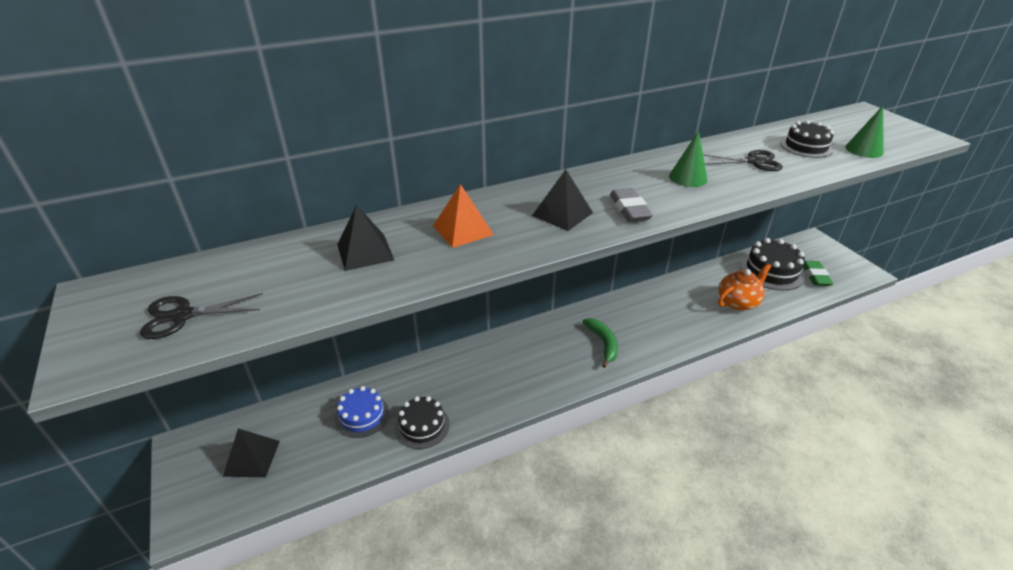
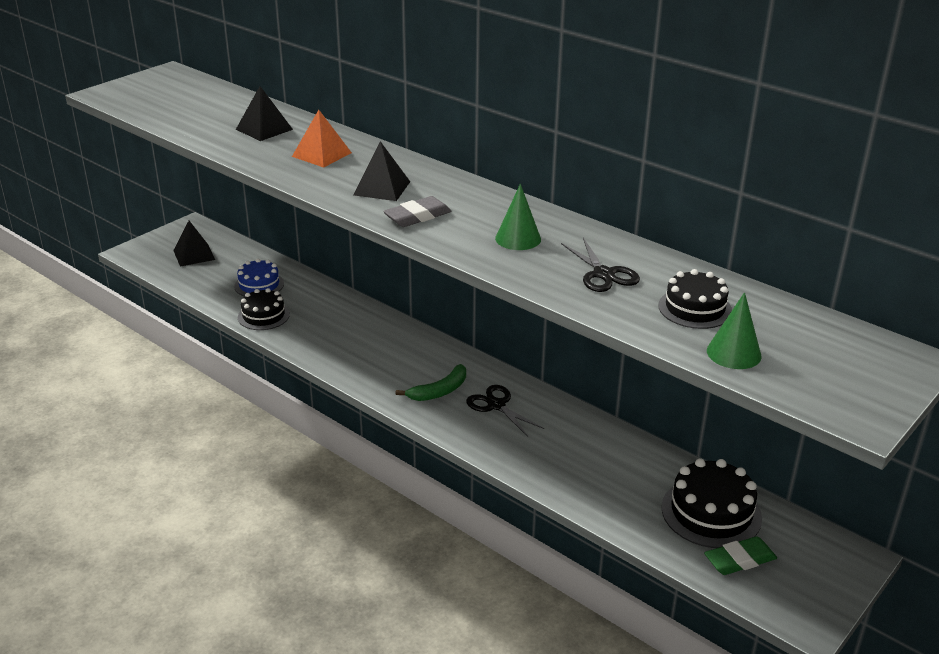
camera: 65 degrees right, 5 degrees down
(182, 316) = (159, 100): black scissors -> black scissors (496, 405)
(738, 302) = (603, 485): orange teapot -> none

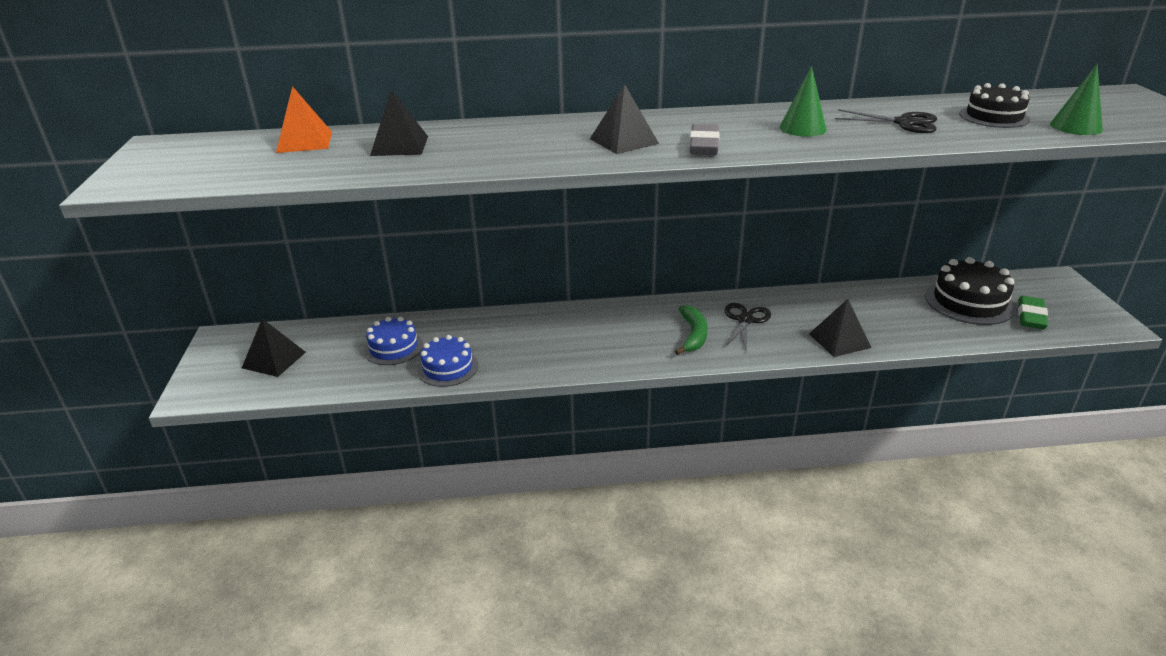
camera: 45 degrees left, 0 degrees up
(263, 316) = (447, 368): black cake -> blue cake
(321, 154) = (507, 141): orange pyramid -> orange pyramid (304, 142)
(496, 405) = (745, 320): black scissors -> black scissors turned 105 degrees clockwise
(532, 464) = (839, 340): none -> black pyramid

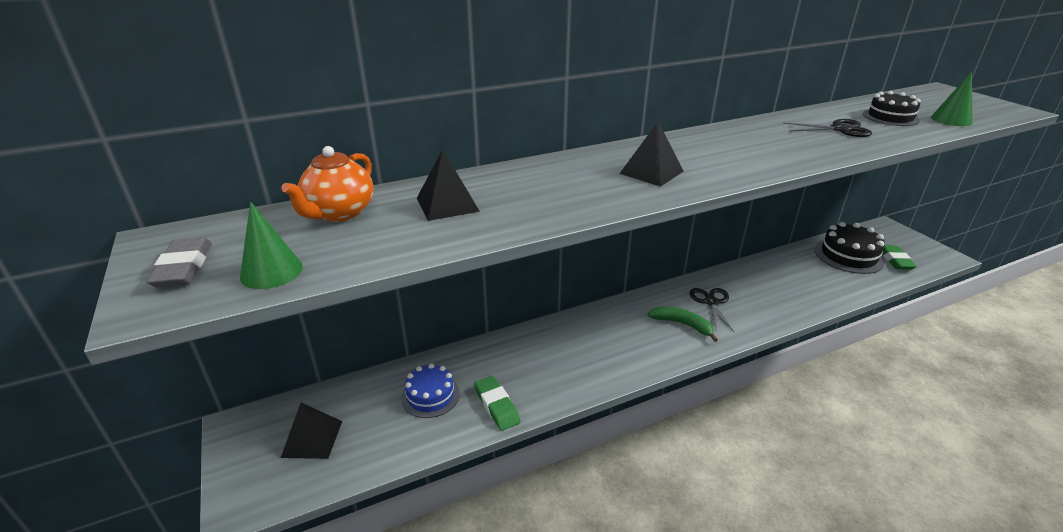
camera: 20 degrees left, 0 degrees up
(304, 142) = (339, 213): orange pyramid -> orange teapot
(447, 368) = (497, 406): blue cake -> green eraser
(693, 335) = (682, 324): green banana -> green banana turned 45 degrees counterclockwise
(704, 145) = (721, 168): grey eraser -> grey eraser (183, 268)
(802, 128) = (775, 142): green cone -> green cone (271, 271)
(839, 340) = (791, 306): black pyramid -> none

